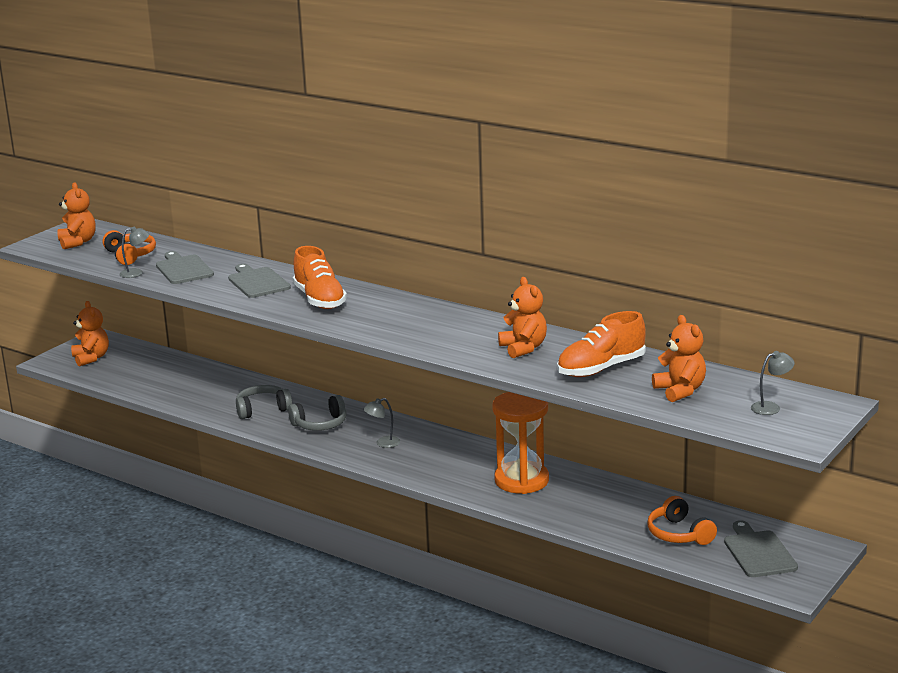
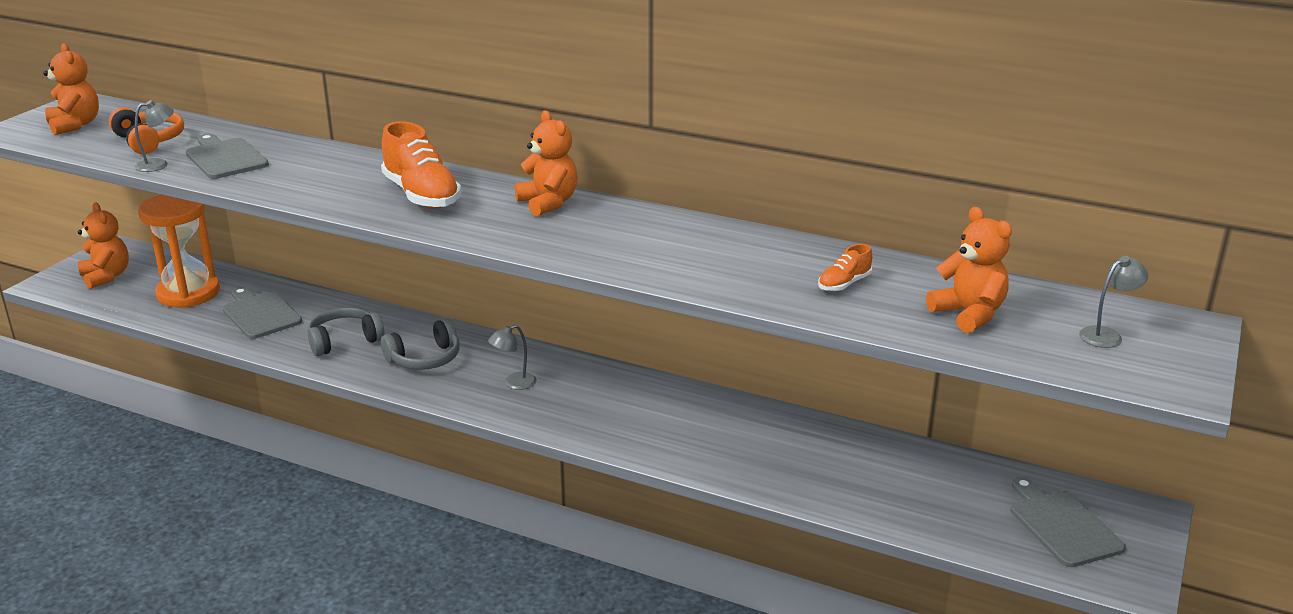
camera: 10 degrees left, 5 degrees up
(258, 282) = (331, 173): grey cutting board -> grey cutting board (260, 314)
(521, 480) = (712, 430): orange hourglass -> orange hourglass (188, 293)
(523, 348) = (724, 257): orange teddy bear -> orange teddy bear (548, 203)
(601, 369) = (844, 284): orange shoe -> orange shoe, size x0.49
(679, 534) = (946, 502): orange headphones -> none

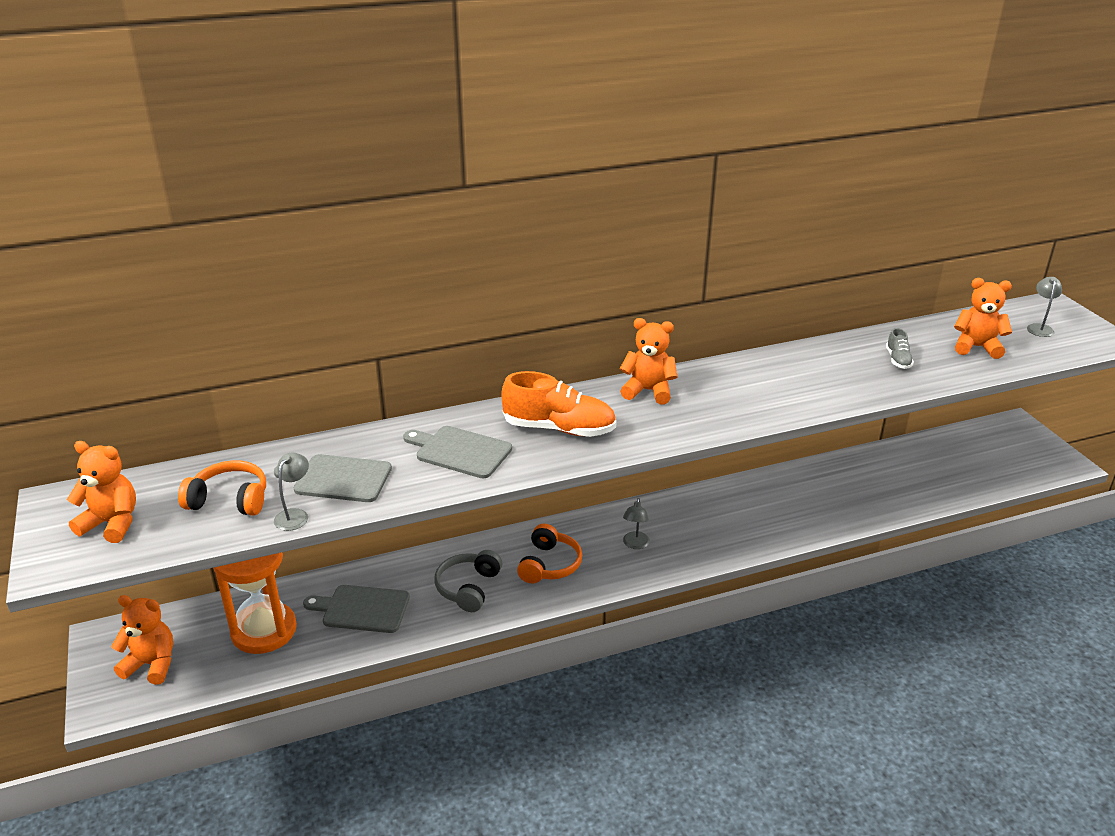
camera: 45 degrees left, 5 degrees up
(425, 359) = (549, 565): grey headphones -> orange headphones
(844, 284) = (898, 360): orange shoe -> grey shoe
(1062, 525) = (1003, 452): grey cutting board -> grey cutting board (460, 451)

